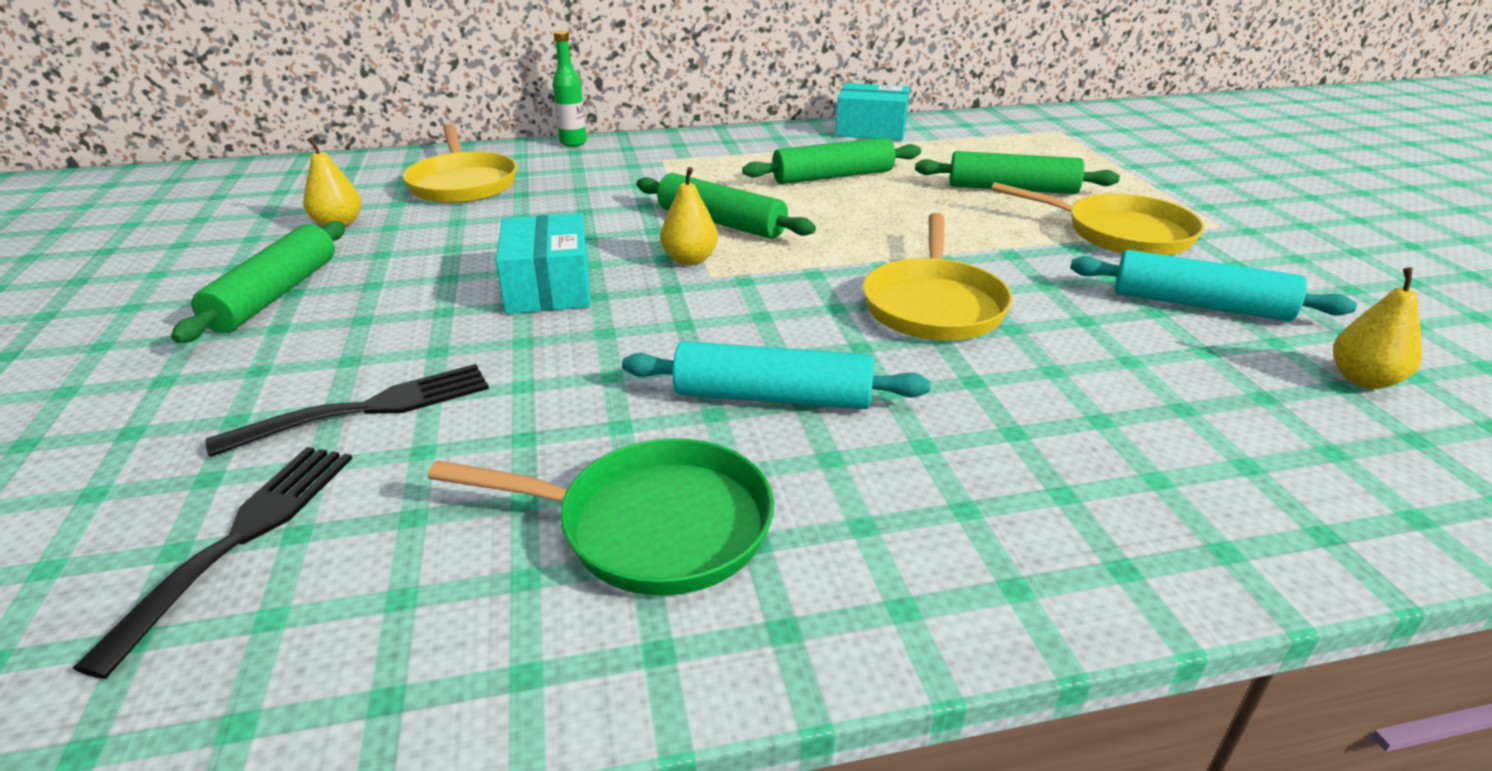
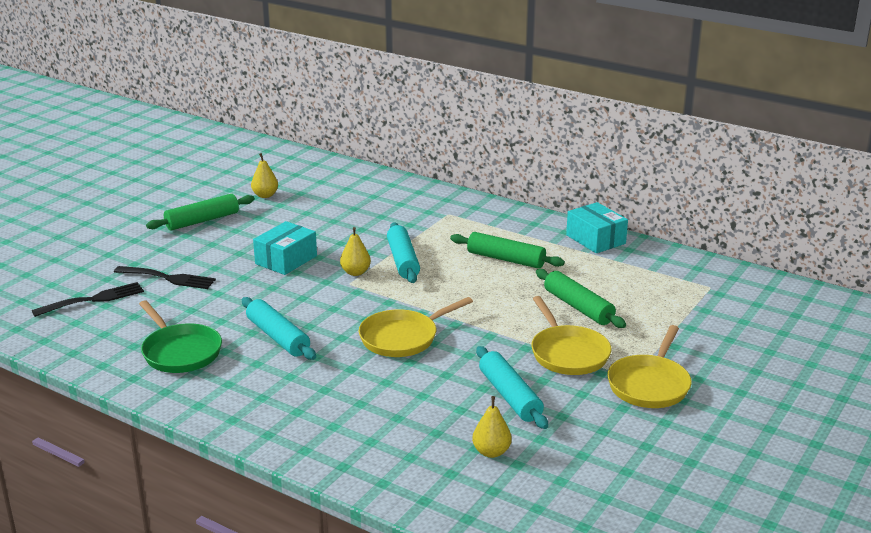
camera: 45 degrees right, 5 degrees down
(463, 183) = (341, 192): yellow pan -> yellow pan (649, 384)
(573, 143) = (428, 186): green bottle -> none
(721, 222) = (403, 261): green rolling pin -> turquoise rolling pin

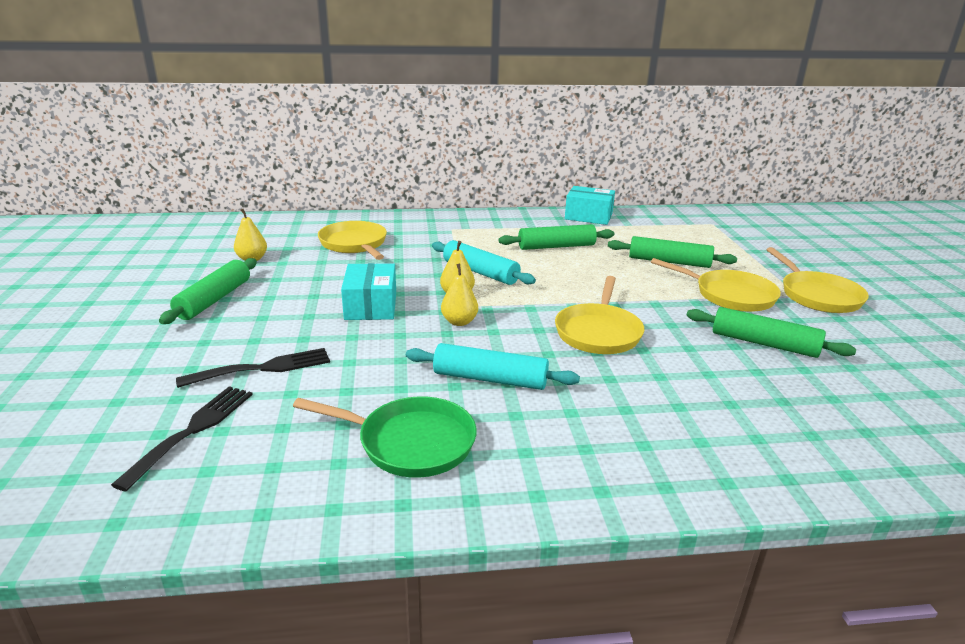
camera: 40 degrees left, 0 degrees up
(351, 205) = (354, 244): none -> yellow pan
(491, 452) = (849, 396): yellow pear -> yellow pear (459, 322)
(510, 396) = (764, 343): turquoise rolling pin -> green rolling pin

